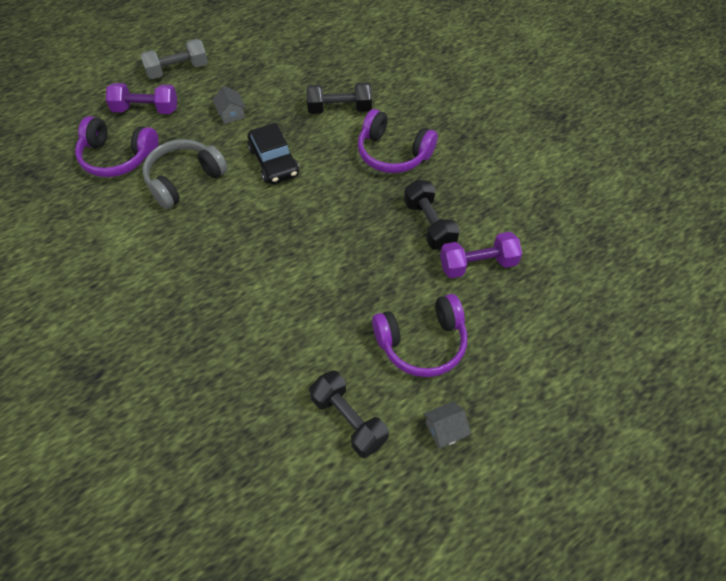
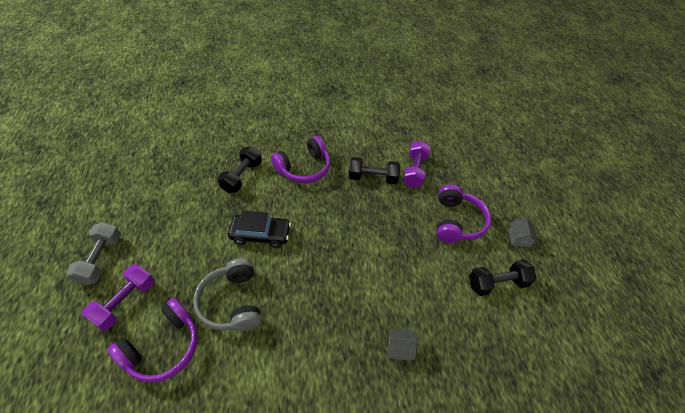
camera: 65 degrees left, 5 degrees down
(231, 114) = (188, 241): grey house -> grey house (399, 348)

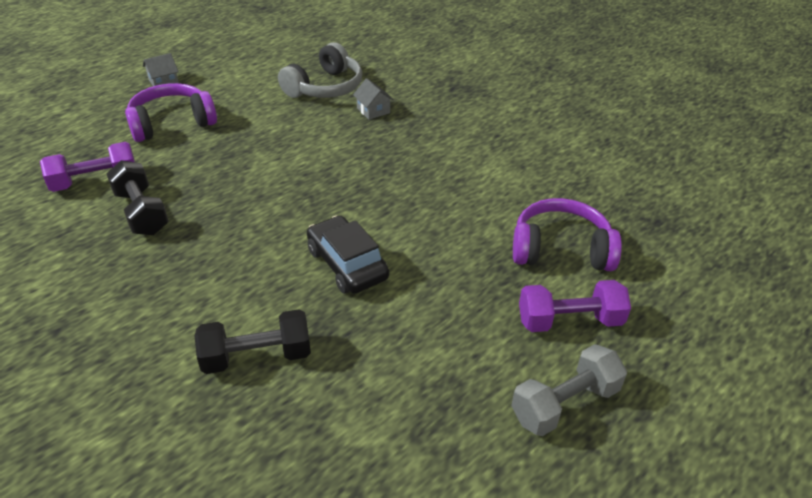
camera: 125 degrees left, 10 degrees down
(232, 302) = (458, 231): grey headphones -> grey headphones (325, 87)
(304, 168) = (174, 292): purple headphones -> none
(497, 283) = (241, 81): black dumbbell -> none

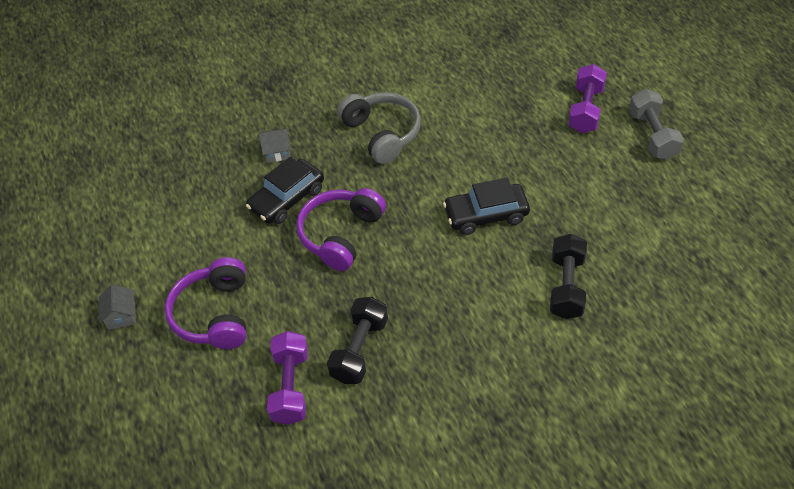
camera: 65 degrees left, 10 degrees up
(141, 212) = (359, 350): black dumbbell -> black dumbbell turned 60 degrees counterclockwise
(317, 129) = (287, 199): none -> black car
(325, 87) = (215, 179): grey headphones -> grey headphones (382, 134)
(560, 249) = (515, 90): purple headphones -> purple headphones (341, 235)

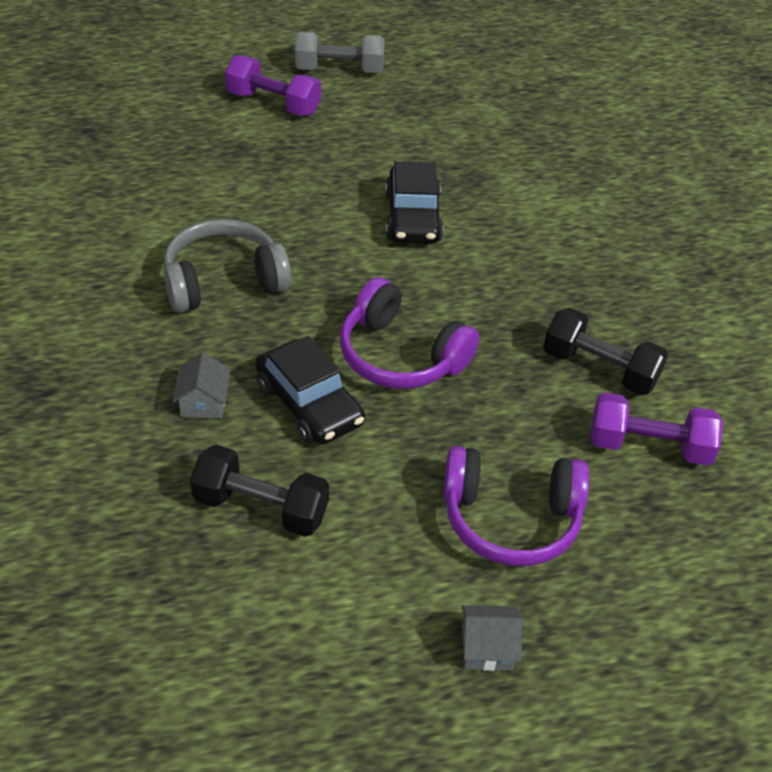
camera: 85 degrees left, 5 degrees down
(566, 286) = (539, 181): black dumbbell -> black dumbbell (261, 507)

